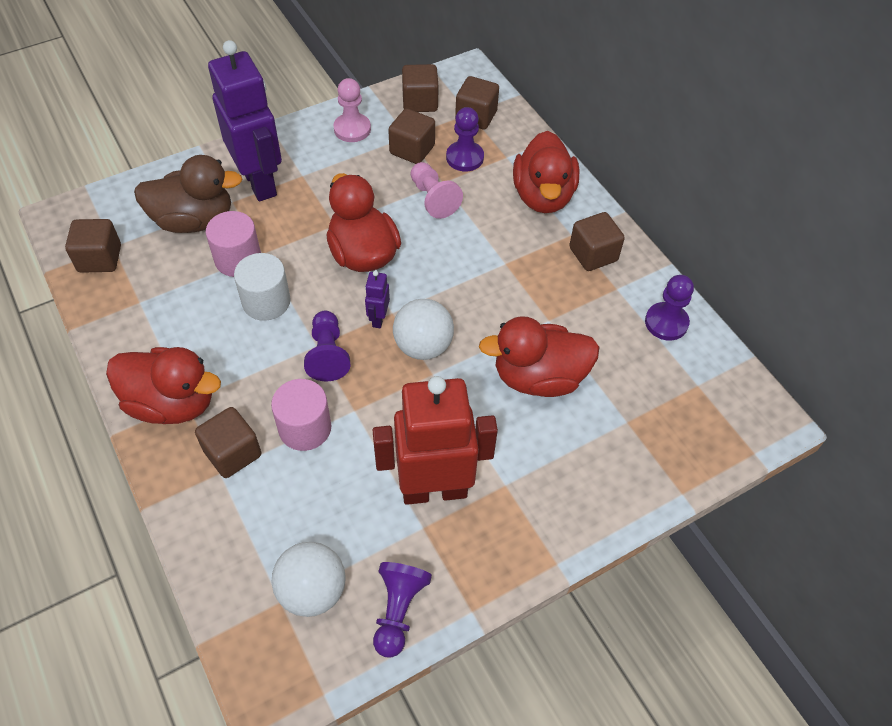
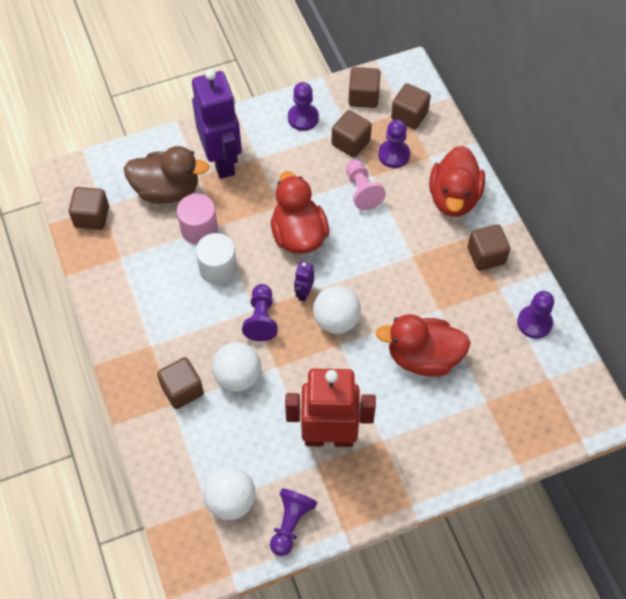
camera: 10 degrees right, 5 degrees up
(172, 403) = (140, 344): red duck -> none
(305, 428) = (238, 376): pink cylinder -> white ball
(352, 129) = (303, 118): pink pawn -> purple pawn

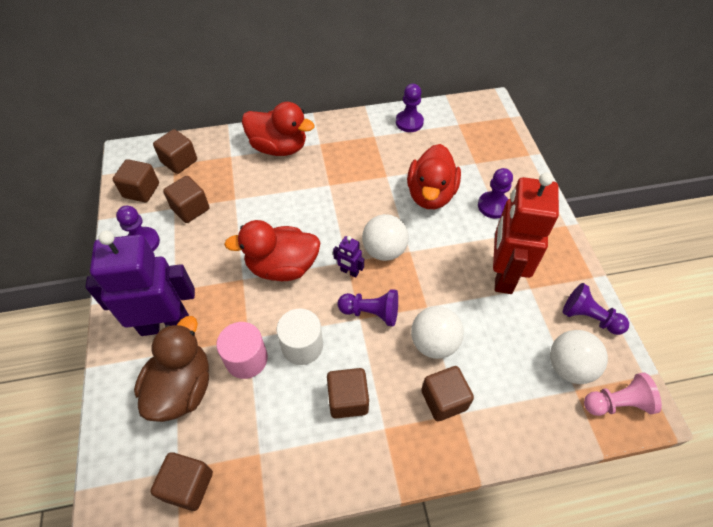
camera: 80 degrees left, 5 degrees down
(362, 191) = (248, 209): pink pawn -> pink pawn (617, 403)
(394, 155) = (218, 179): purple pawn -> purple pawn (493, 206)
(486, 255) = (341, 138): brown cube -> brown cube (348, 399)

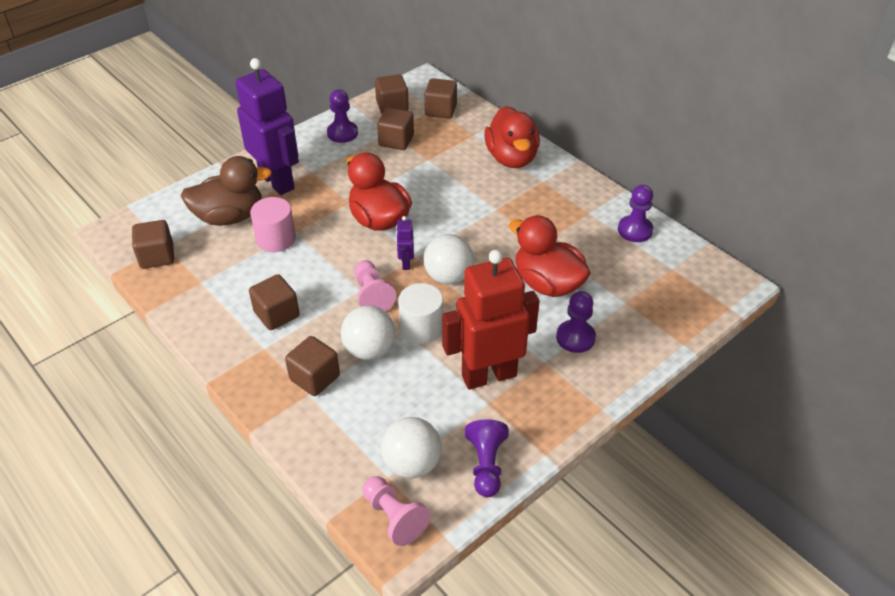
camera: 60 degrees right, 10 degrees down
(302, 346) = (309, 265): white cylinder -> white cylinder (421, 328)
(371, 312) = (372, 295): purple pawn -> pink pawn
(430, 194) = (547, 283): red duck -> red duck turned 60 degrees clockwise

